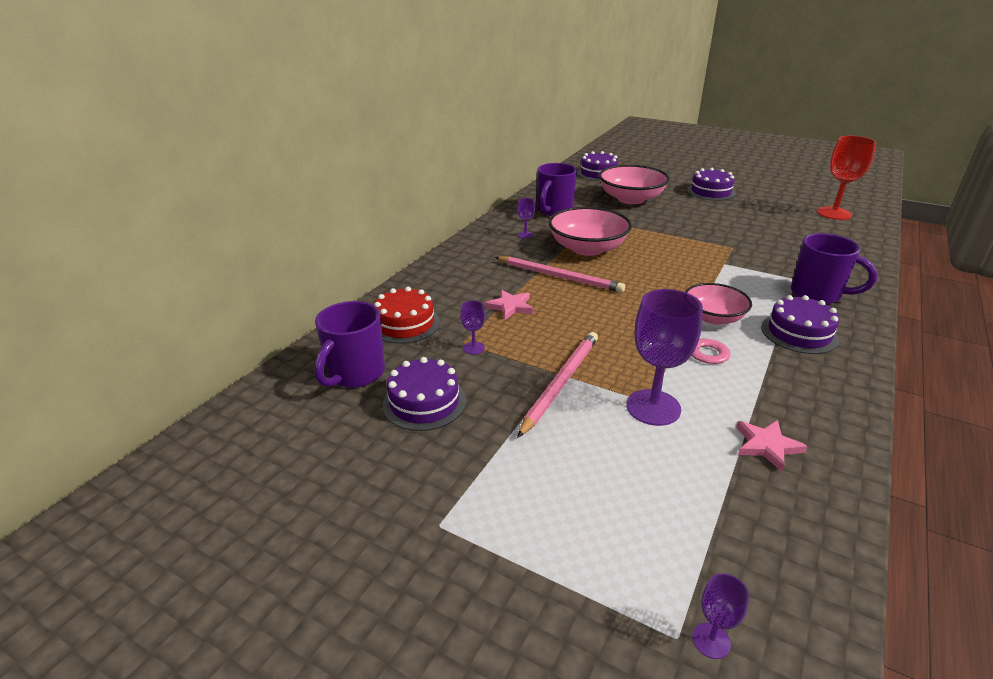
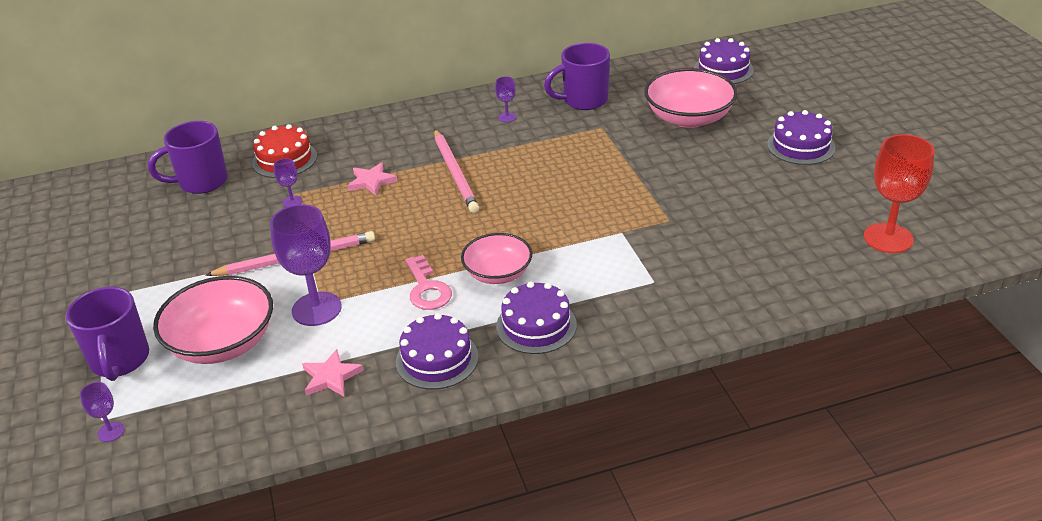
camera: 45 degrees right, 5 degrees up
(424, 402) = (204, 224): purple cake -> purple cake (437, 359)
(587, 248) = (532, 156): pink bowl -> pink bowl (222, 343)
(817, 294) = (637, 306): purple mug -> purple mug (120, 361)

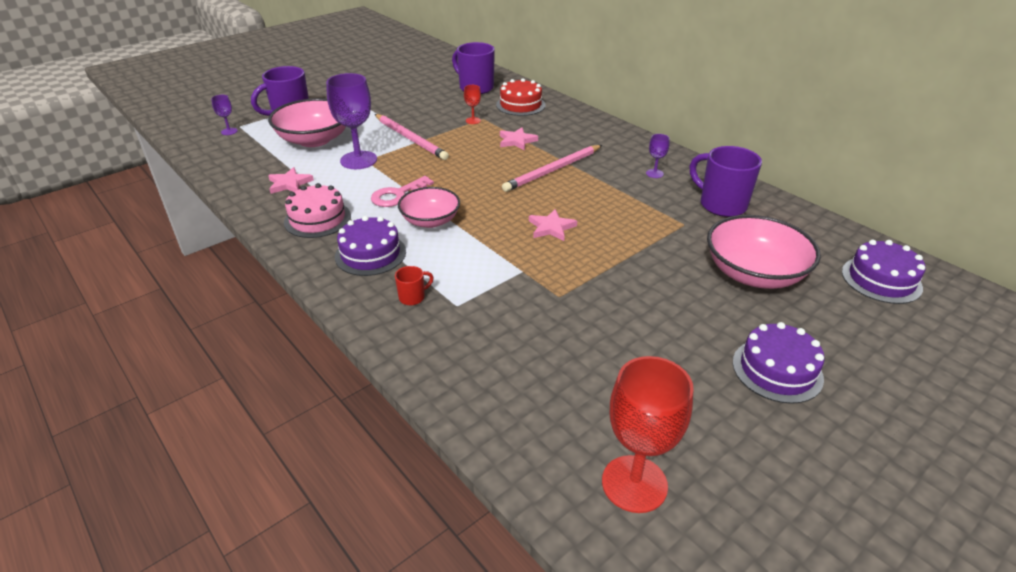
camera: 65 degrees right, 0 degrees up
(292, 202) = (473, 120): purple goblet -> red goblet
(437, 359) = (317, 219): purple cake -> pink cake
(561, 199) = (551, 228): none -> pink star
(628, 307) = (413, 297): none -> red mug

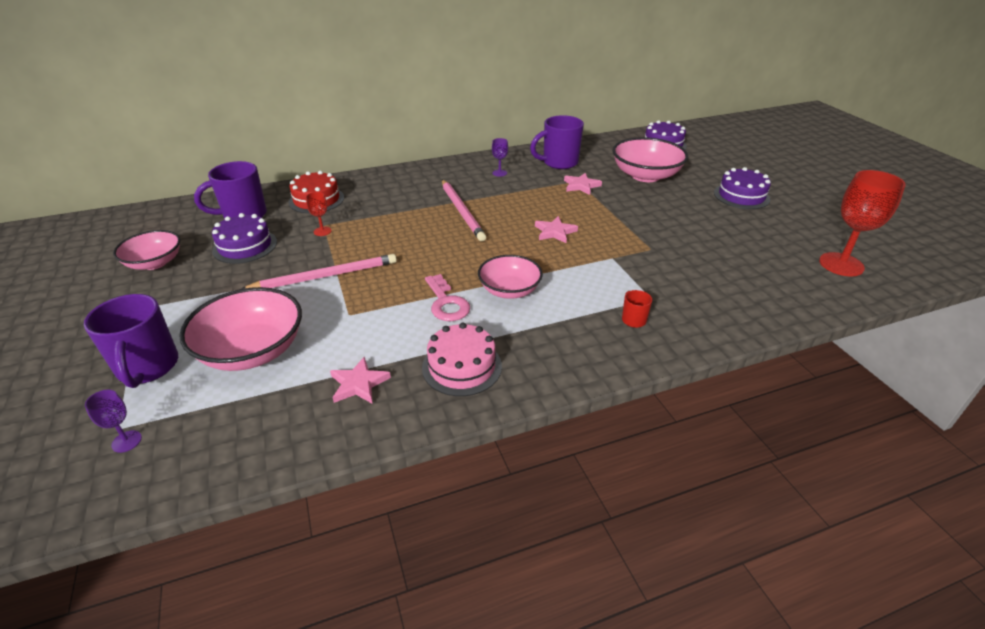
camera: 70 degrees left, 0 degrees up
(358, 160) = (344, 320): purple goblet -> none
(370, 254) = (552, 336): purple cake -> purple cake (245, 246)
(397, 82) = (154, 263): none -> pink bowl
(517, 141) = (391, 217): pink star -> pink star (581, 186)

